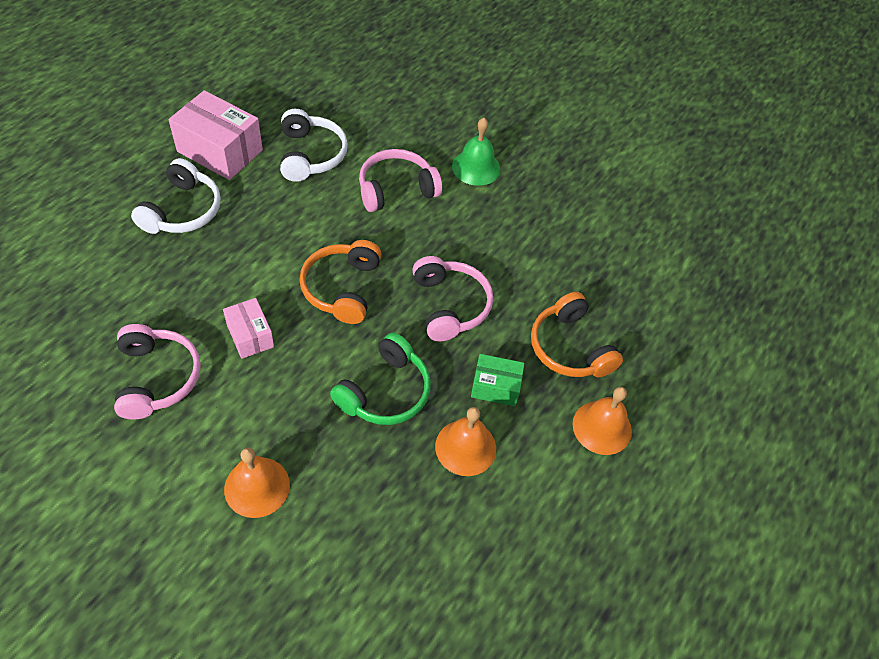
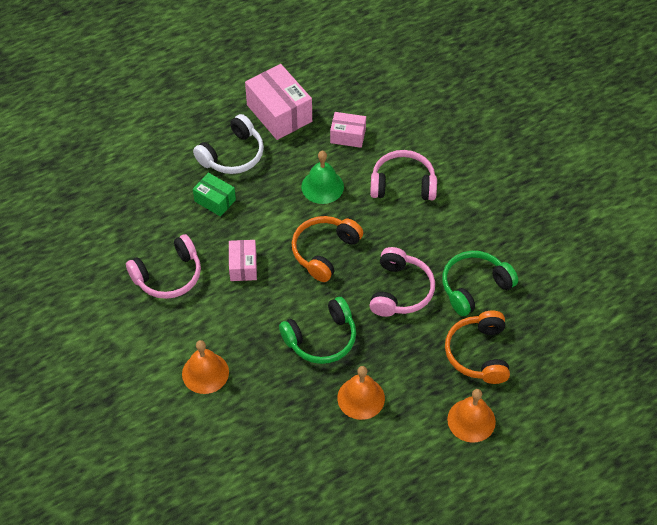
camera: 30 degrees right, 0 degrees up
(157, 378) = (168, 276): pink headphones -> pink headphones turned 45 degrees clockwise
(310, 155) = (348, 136): white headphones -> pink box
(476, 167) = (478, 184): green bell -> green bell (322, 186)
(495, 387) = (404, 363): green box -> green box (215, 200)
(528, 276) = (474, 287): none -> green headphones

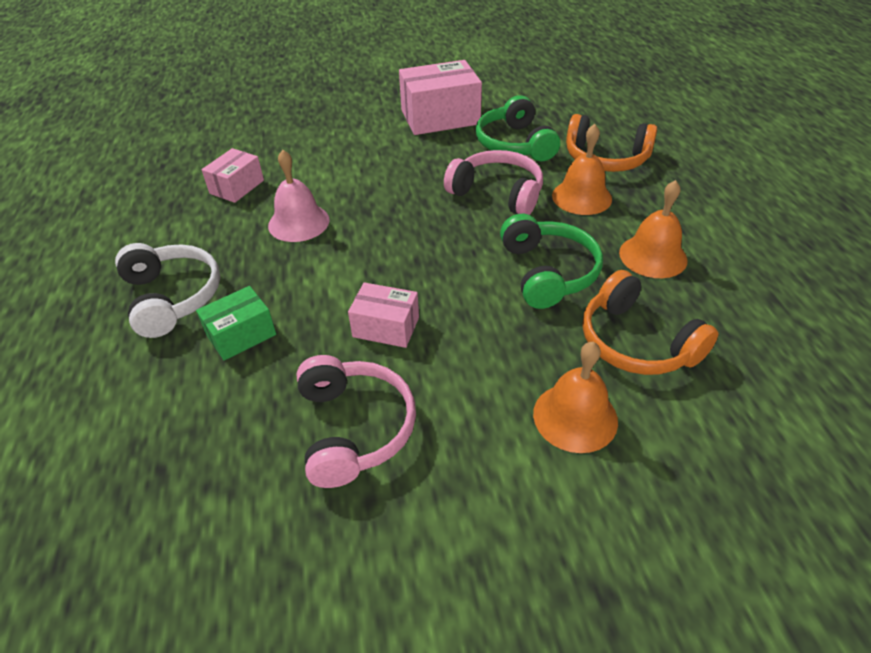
camera: 70 degrees left, 10 degrees down
(279, 113) = (143, 236): pink box -> pink box (440, 117)
(322, 186) = (298, 222): green bell -> pink bell
(324, 251) = (405, 241): orange headphones -> orange headphones (636, 342)
(403, 184) = (343, 162): pink headphones -> none
(471, 420) = (696, 180): orange bell -> orange bell (581, 197)

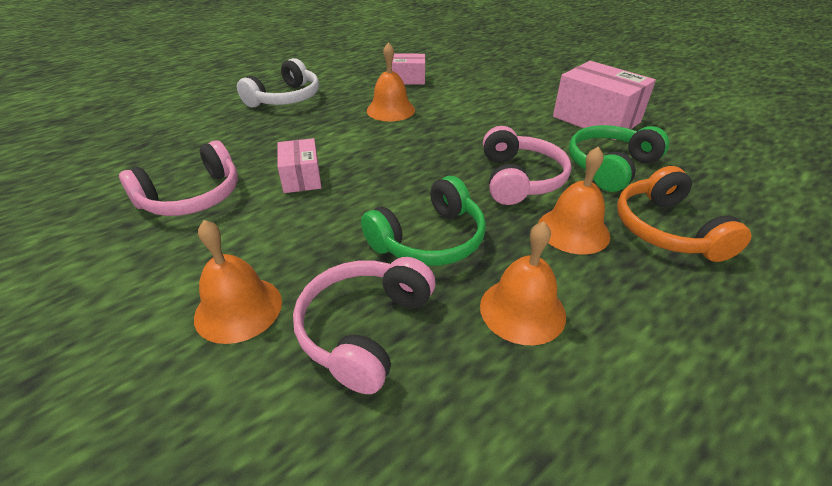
camera: 60 degrees right, 5 degrees down
(241, 335) = (264, 129): green box -> none
(298, 222) = (390, 110): pink bell -> orange bell
(636, 342) = (364, 329): orange headphones -> pink headphones

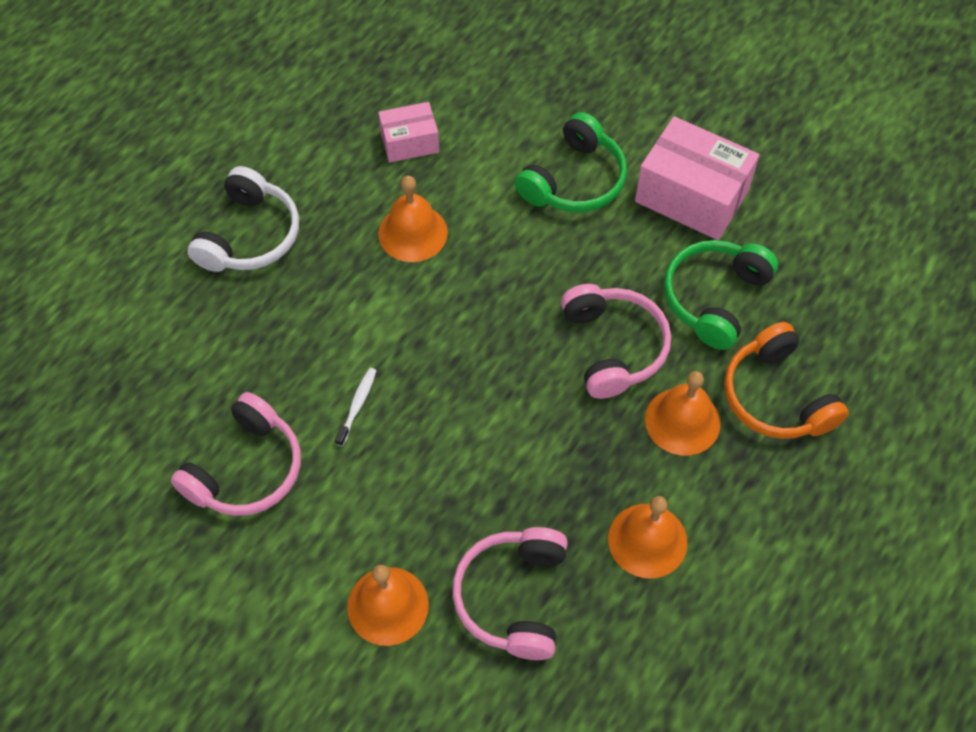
camera: 15 degrees left, 20 degrees up
(301, 178) = (357, 405): pink box -> white toothbrush
(429, 239) = (538, 471): green headphones -> green headphones (574, 180)

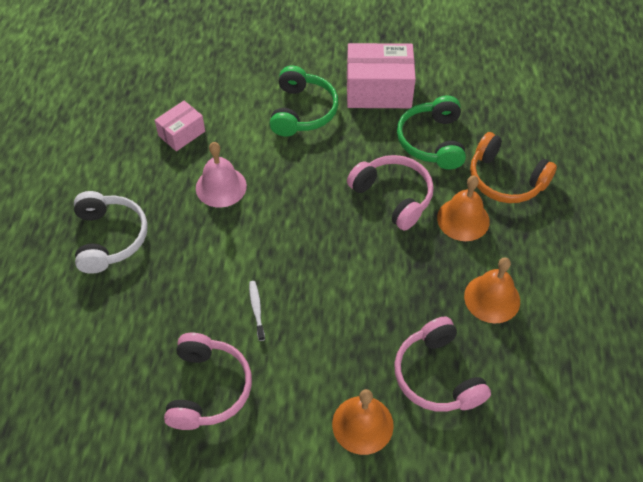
camera: 30 degrees left, 5 degrees down
(413, 233) = (221, 186): orange bell -> pink bell

